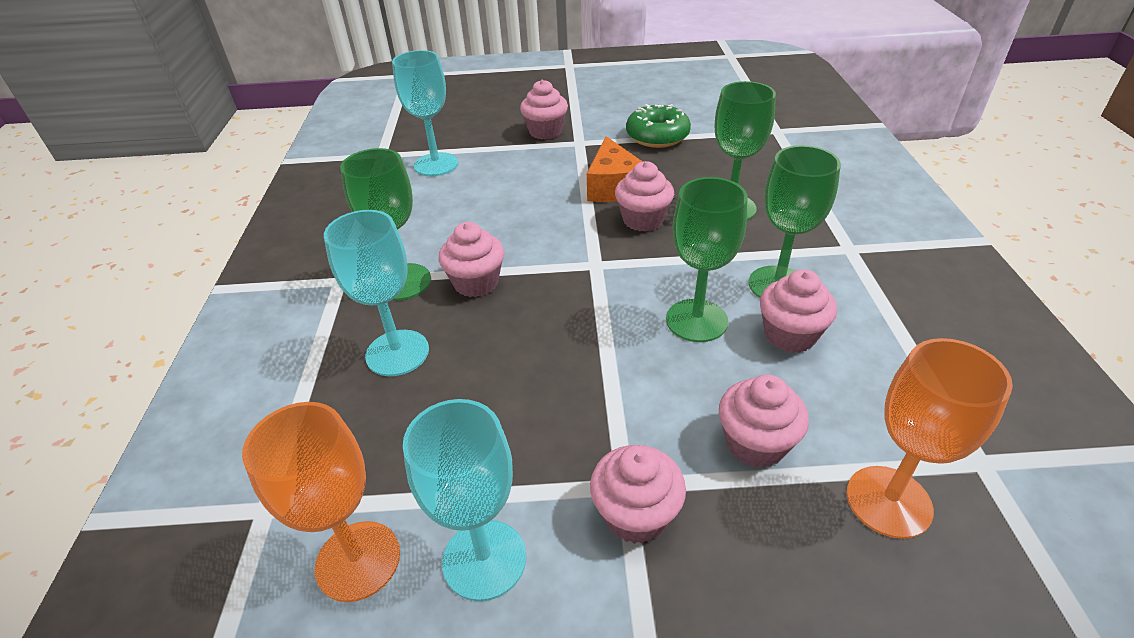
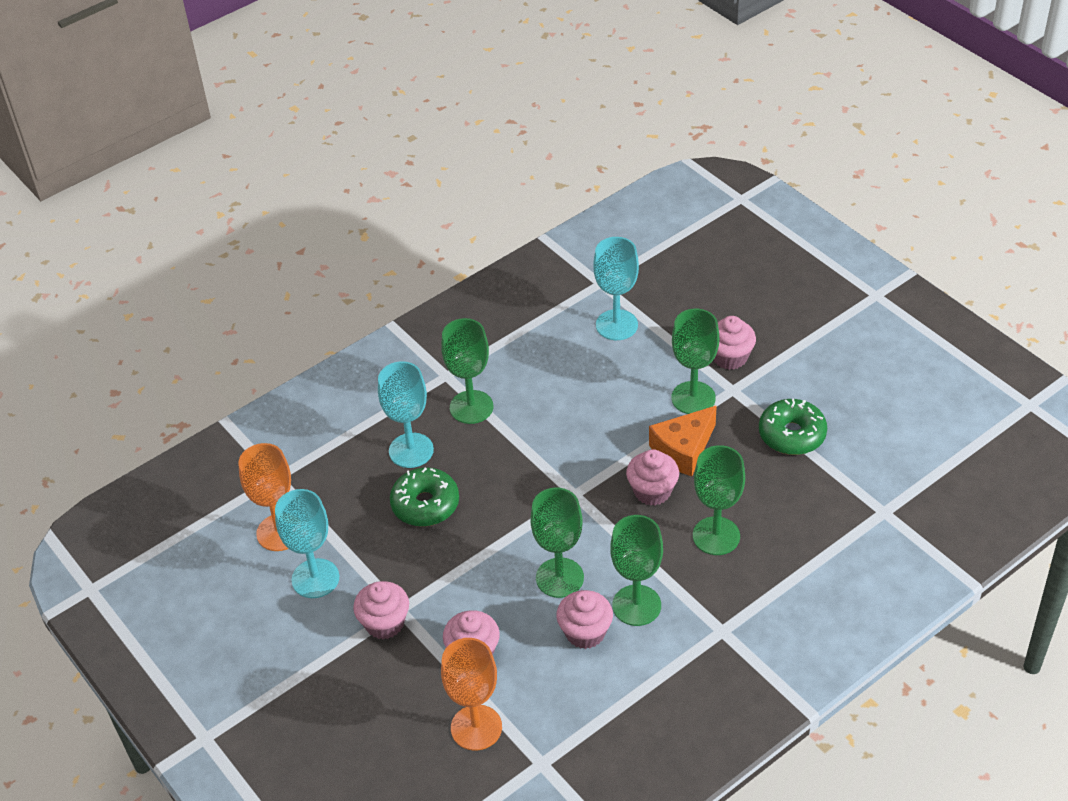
camera: 55 degrees right, 5 degrees up
(476, 283) = (501, 444): pink cupcake -> none
(487, 378) = (425, 504): none -> green donut
(564, 161) = (693, 398): none -> green goblet

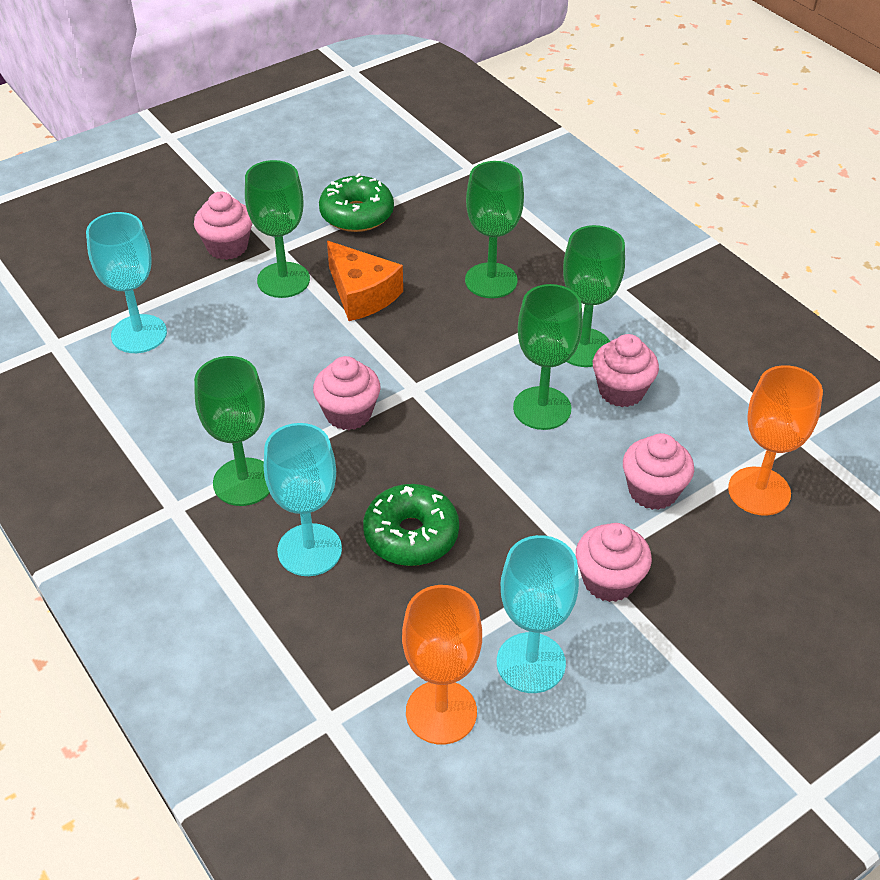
camera: 90 degrees left, 0 degrees up
(652, 491) = (420, 323): pink cupcake -> pink cupcake (348, 413)

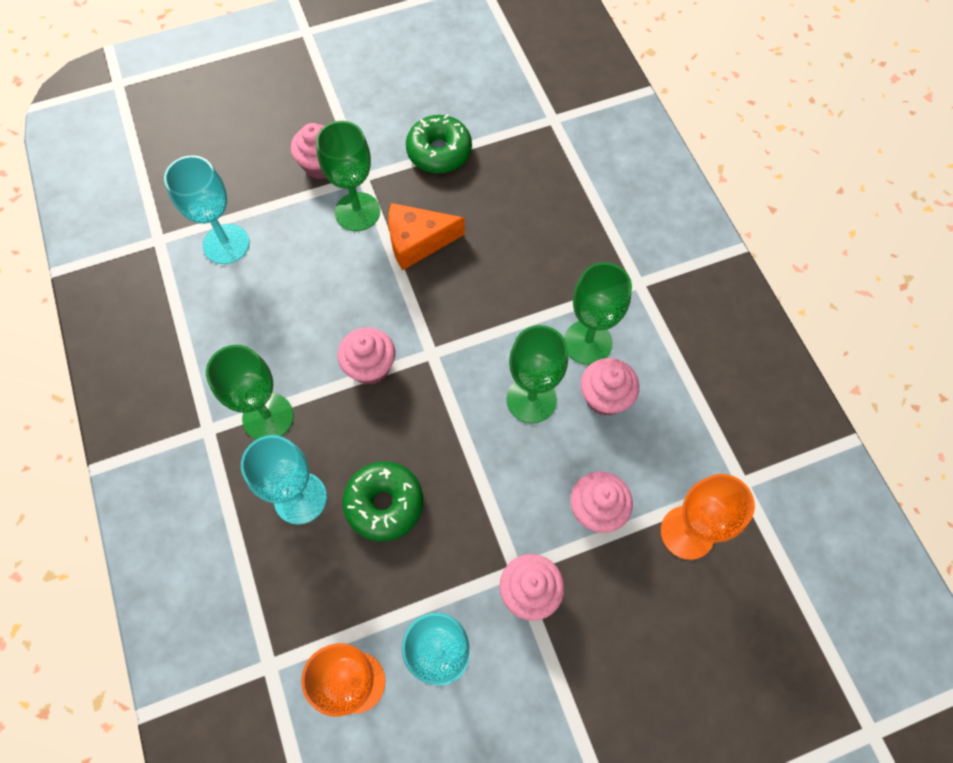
camera: 15 degrees right, 20 degrees up
(361, 294) = (417, 241): orange cheese -> orange cheese turned 105 degrees clockwise
(491, 280) = (531, 250): green goblet -> none

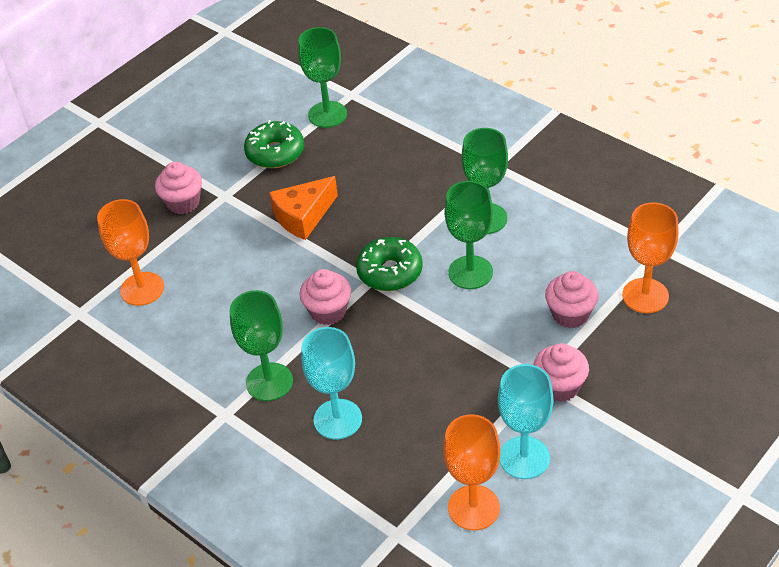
camera: 25 degrees left, 20 degrees down
(226, 244) = (142, 289): turquoise goblet -> orange goblet
(357, 212) = (238, 219): green goblet -> green goblet (327, 114)
(384, 504) = (408, 389): green donut -> green donut (390, 272)
(604, 397) = (524, 245): pink cupcake -> none

